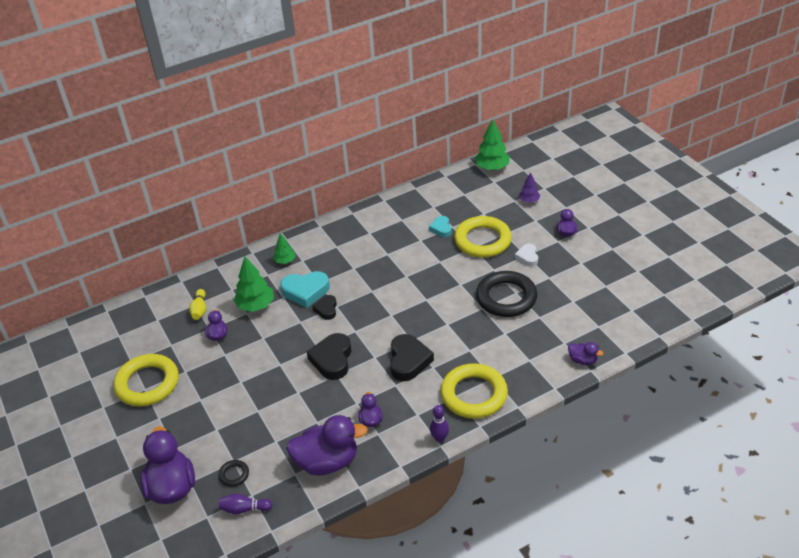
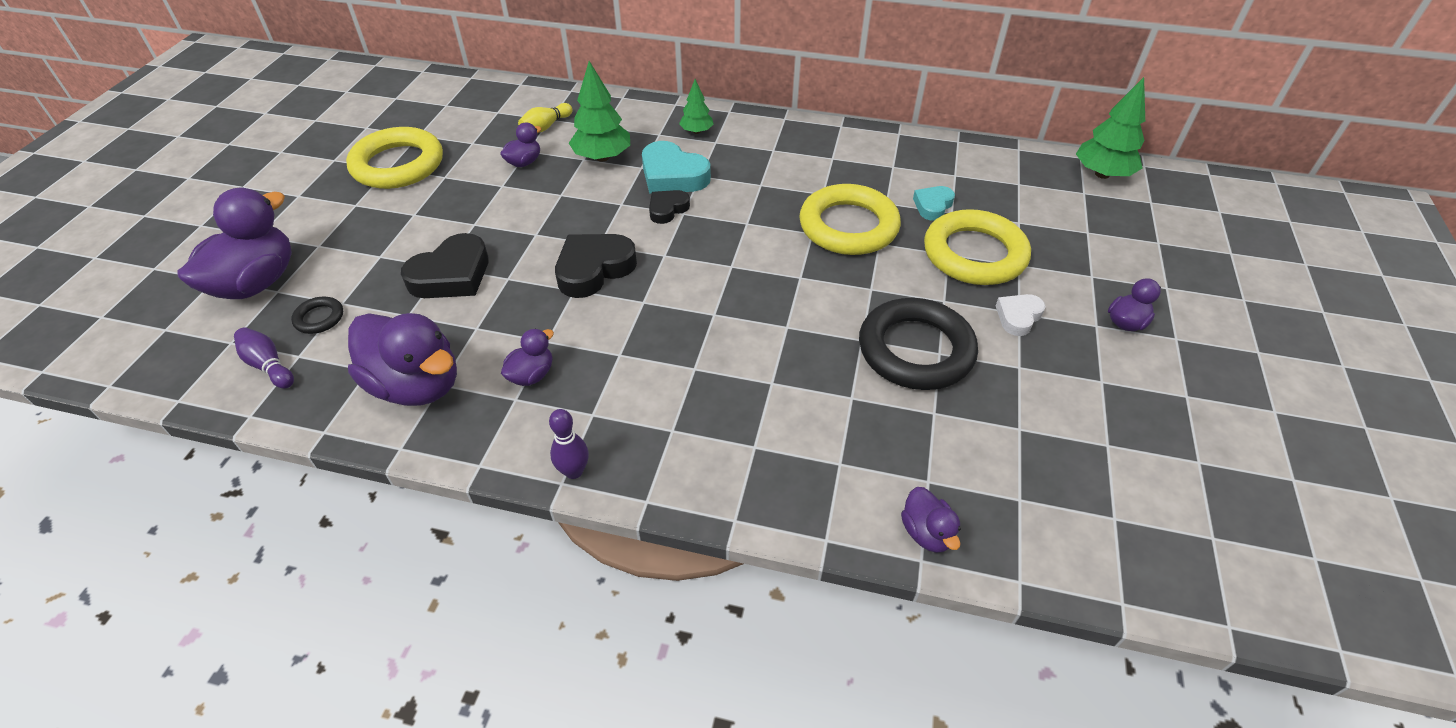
camera: 40 degrees right, 5 degrees up
(408, 361) = (676, 337): black heart -> black heart (451, 275)
(474, 394) = (697, 449): yellow ring -> yellow ring (848, 226)
(529, 200) = (1112, 245): purple tree -> none

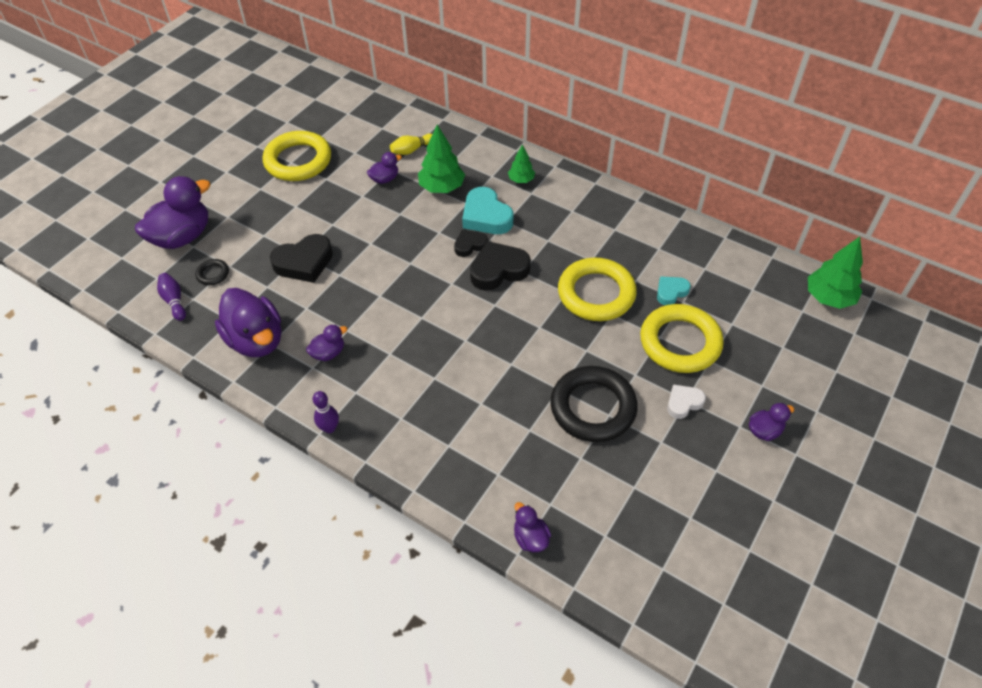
camera: 20 degrees right, 5 degrees up
(594, 269) = (399, 282): black heart -> black heart (498, 270)
(926, 533) = (530, 538): purple duck -> purple duck turned 150 degrees clockwise

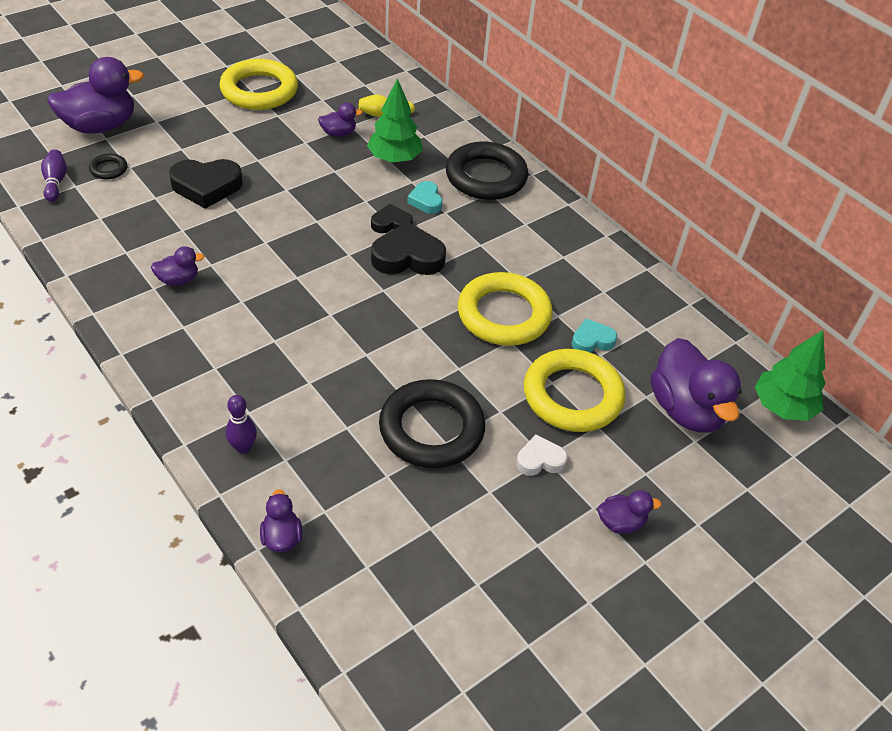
camera: 15 degrees right, 5 degrees down
(256, 340) = (113, 244): purple duck -> purple duck (686, 410)
(329, 428) = (135, 352): purple bowling pin -> purple bowling pin (243, 447)
(486, 216) = (426, 201): turquoise heart -> turquoise heart, size x0.58
(521, 180) = (486, 177): green tree -> black ring

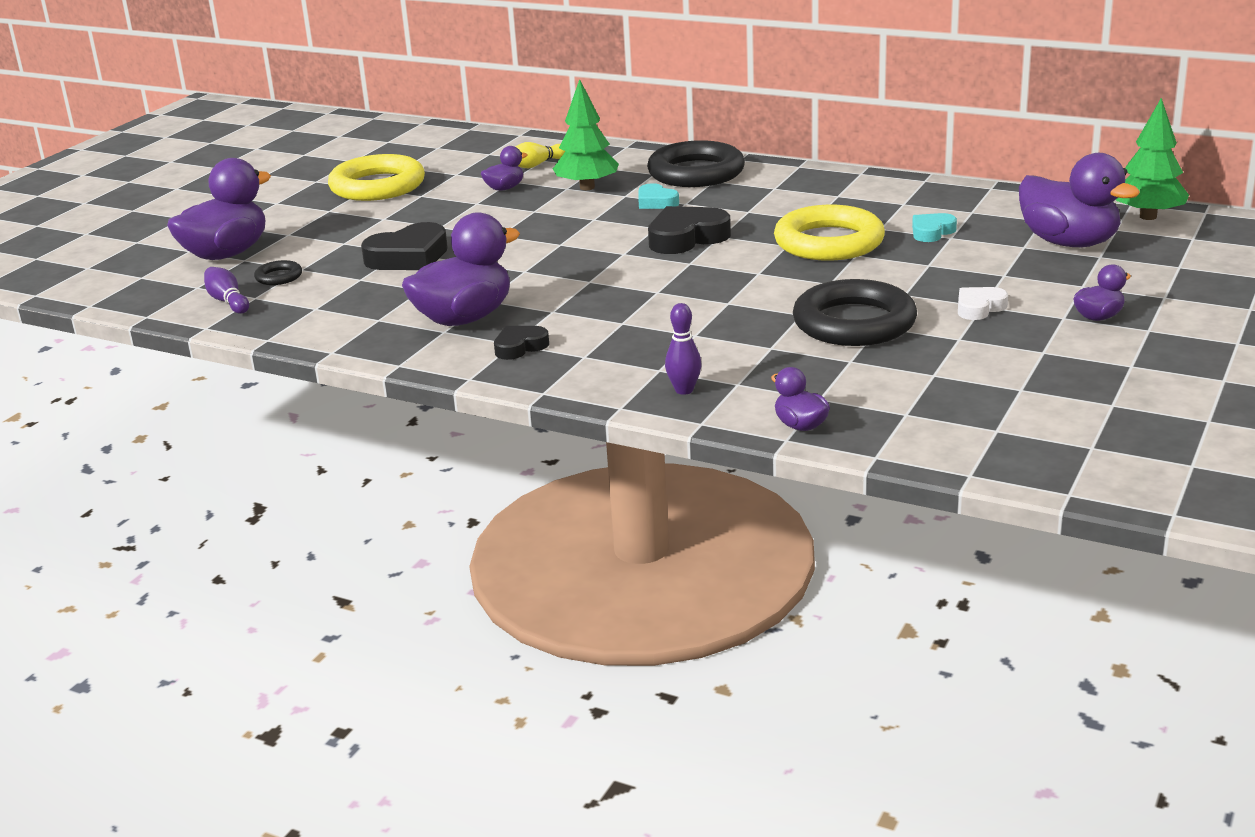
camera: 20 degrees left, 20 degrees down
(178, 280) = (464, 318): purple duck -> purple duck, size x2.07
(391, 223) = (640, 224): black heart -> black heart (520, 347)
(572, 395) = (958, 266): yellow ring -> none

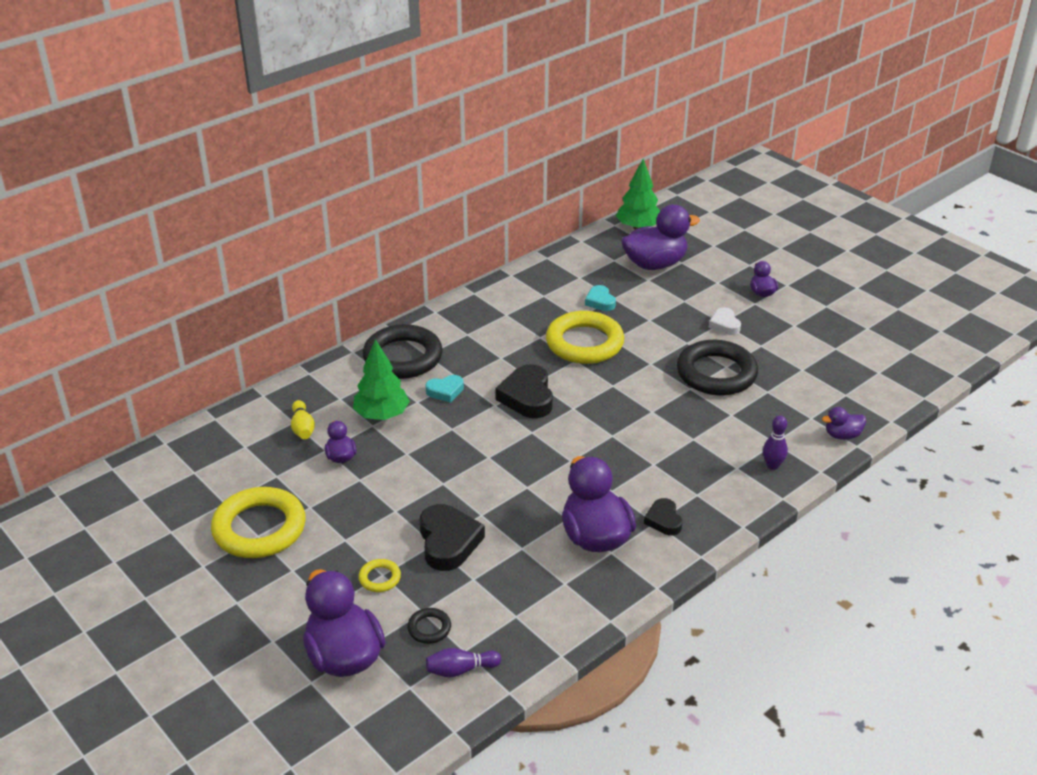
camera: 70 degrees left, 10 degrees up
(337, 243) = (379, 578): none -> yellow ring

